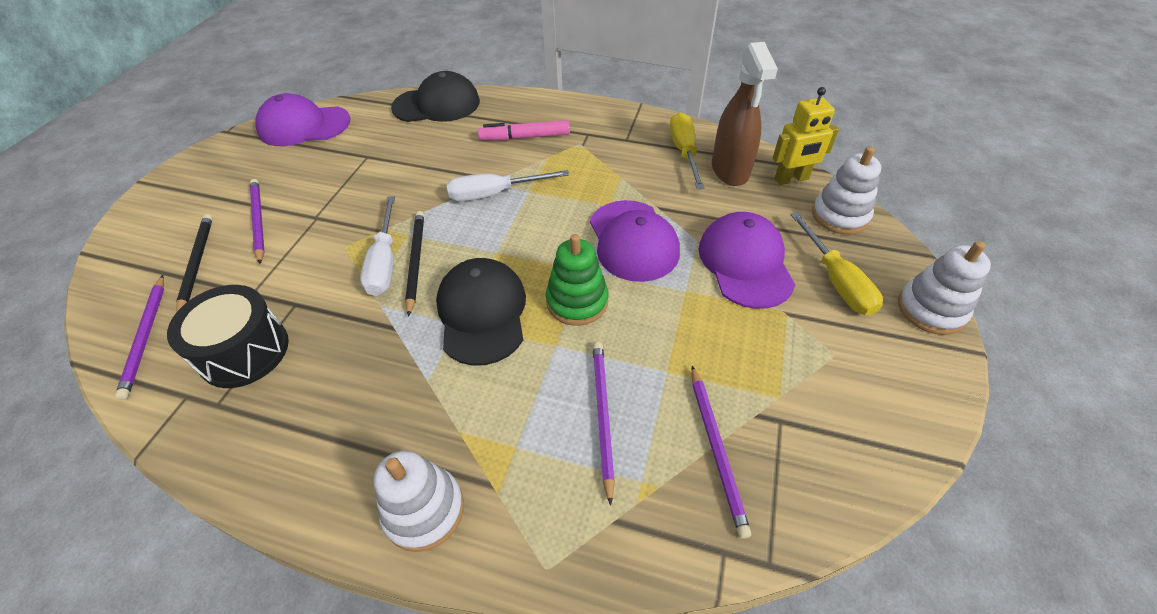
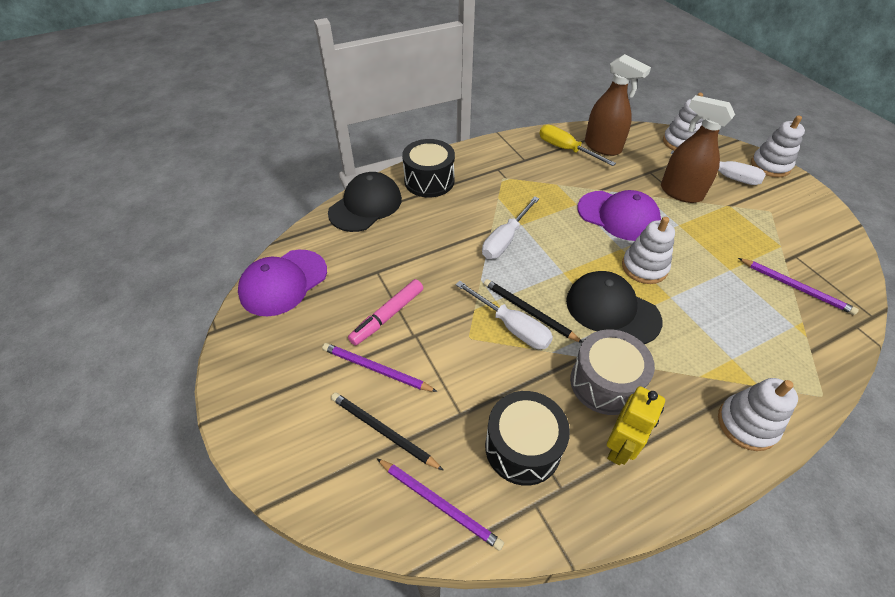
camera: 45 degrees left, 0 degrees up
(374, 362) = (605, 383): none -> grey drum
(513, 112) = (429, 181): none -> black drum
(525, 137) = (464, 193): pink marker -> pink marker (387, 316)
(577, 301) = (644, 267): green stacking toy -> white stacking toy
(602, 415) = (739, 312): purple pencil -> none
(745, 263) = (680, 192): purple cap -> brown spray bottle
(791, 179) = (635, 135): yellow robot -> yellow robot (620, 447)
(836, 280) = (724, 176): yellow screwdriver -> white screwdriver

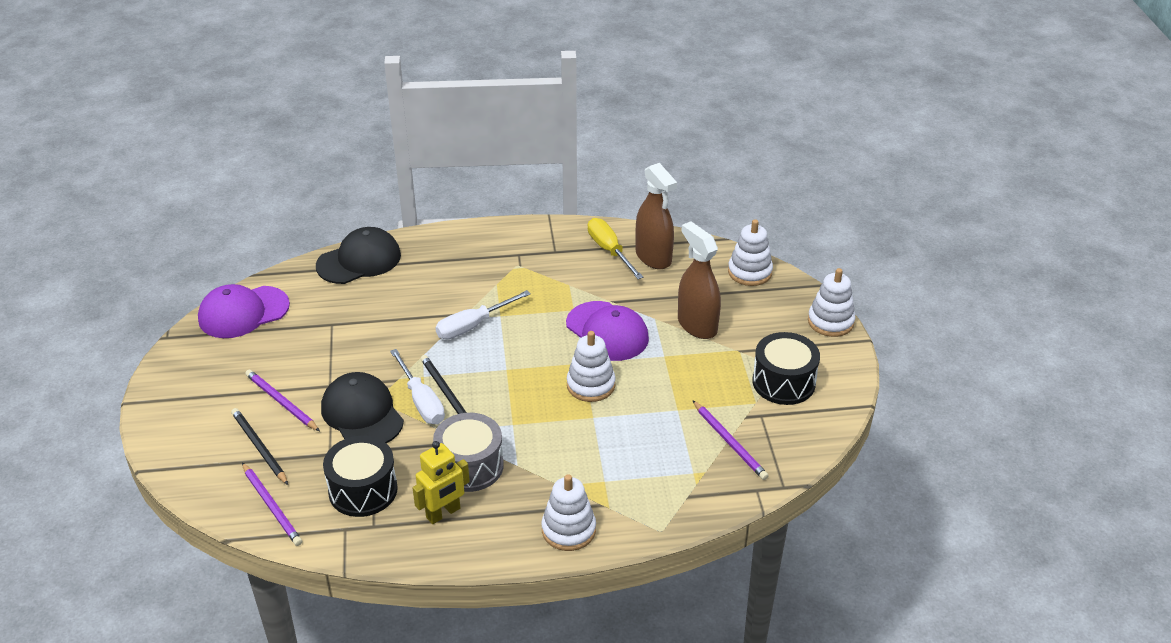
camera: 20 degrees right, 10 degrees down
(387, 316) = (317, 364): pink marker -> none
(429, 181) = (438, 250): black drum -> black drum (783, 382)
(612, 310) = (526, 413): black cap -> black cap (362, 414)
(724, 176) = (764, 320): white screwdriver -> none

